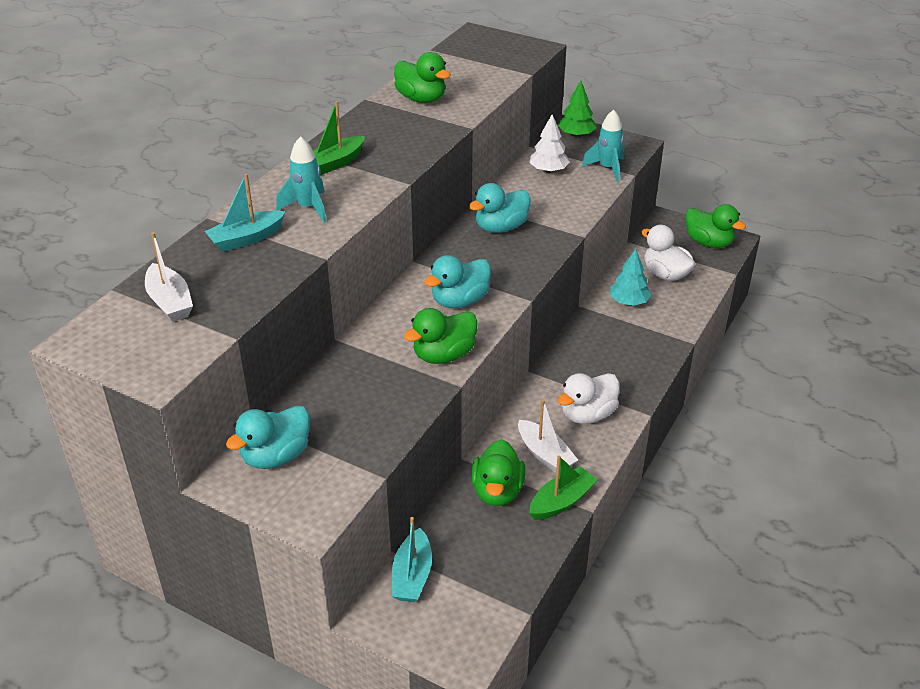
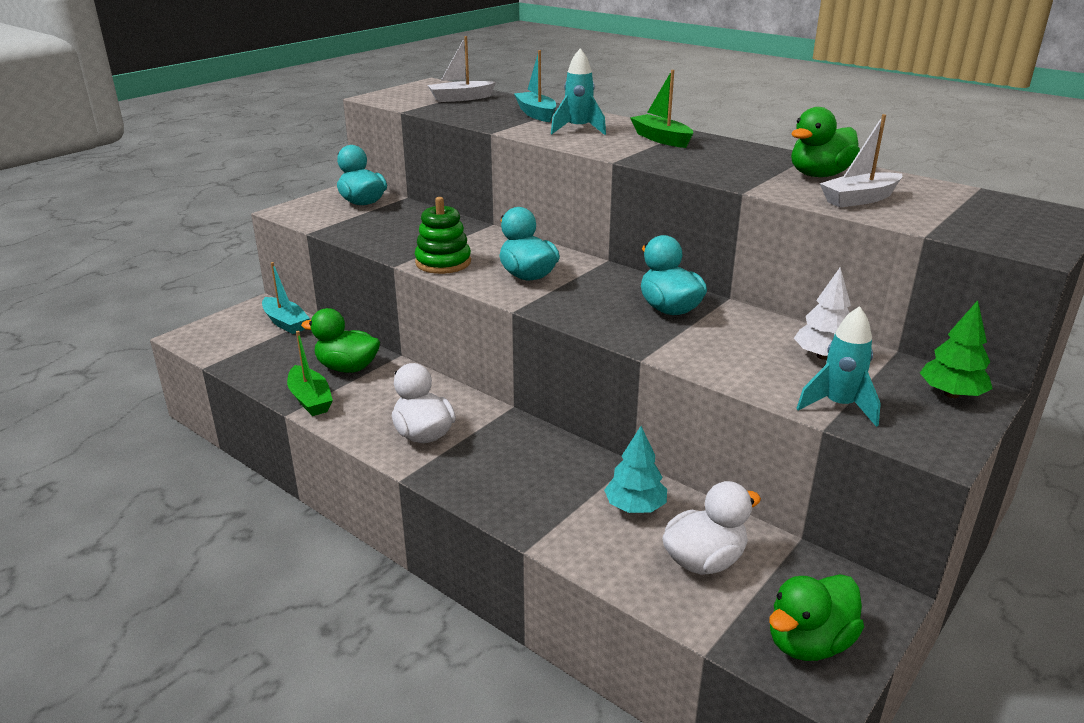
camera: 100 degrees right, 10 degrees down
(412, 575) = (285, 323): turquoise boat -> turquoise boat turned 150 degrees counterclockwise
(444, 355) = (443, 262): green duck -> green stacking toy
(545, 455) = (378, 399): white boat -> white boat (859, 199)

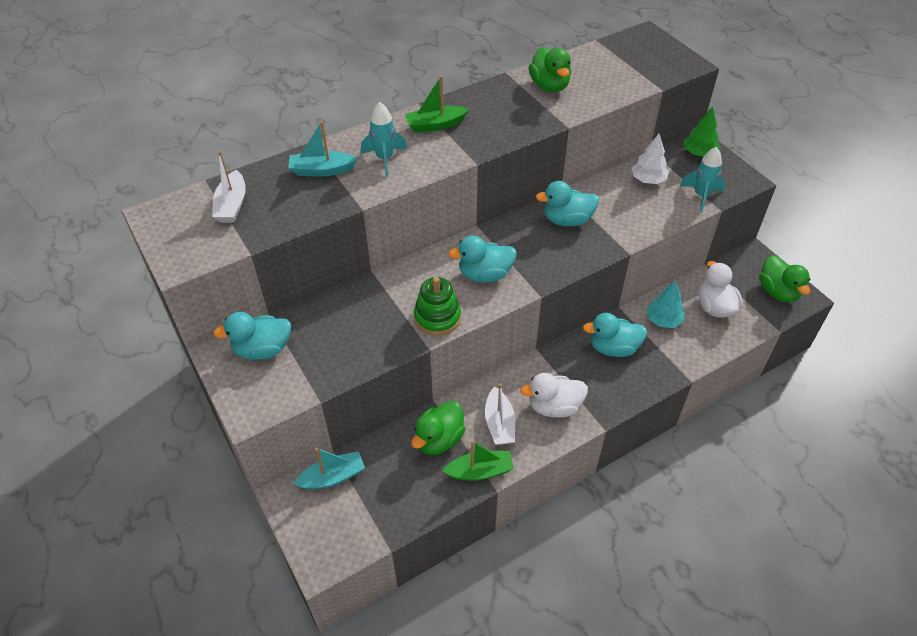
camera: 70 degrees left, 20 degrees up
(549, 467) = (613, 348): none -> turquoise duck
(859, 199) = (599, 88): white boat -> white boat (499, 423)

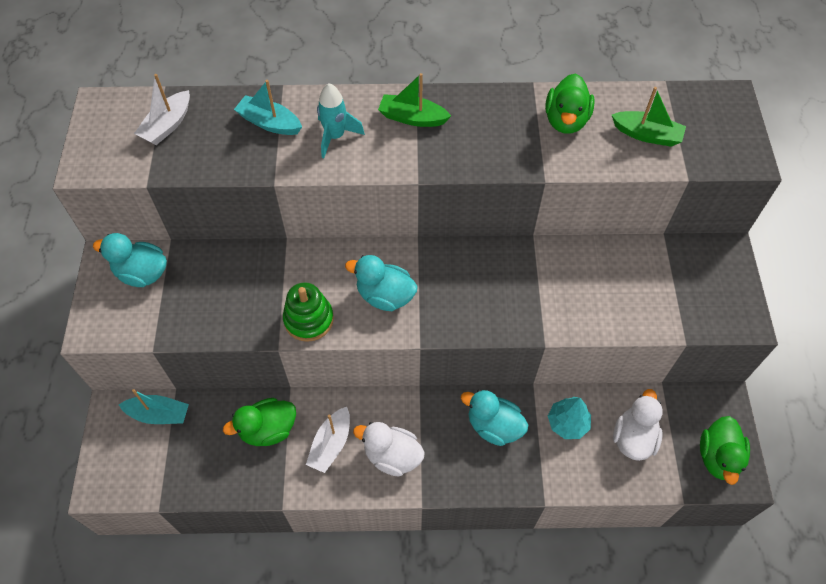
camera: 30 degrees right, 10 degrees up
(480, 471) = (281, 481): green boat -> green boat (647, 135)
(567, 220) = (510, 275): turquoise duck -> none
(648, 180) = (633, 268): white tree -> none
(699, 153) = (717, 262): green tree -> none
(701, 196) = (677, 316): turquoise rocket -> none

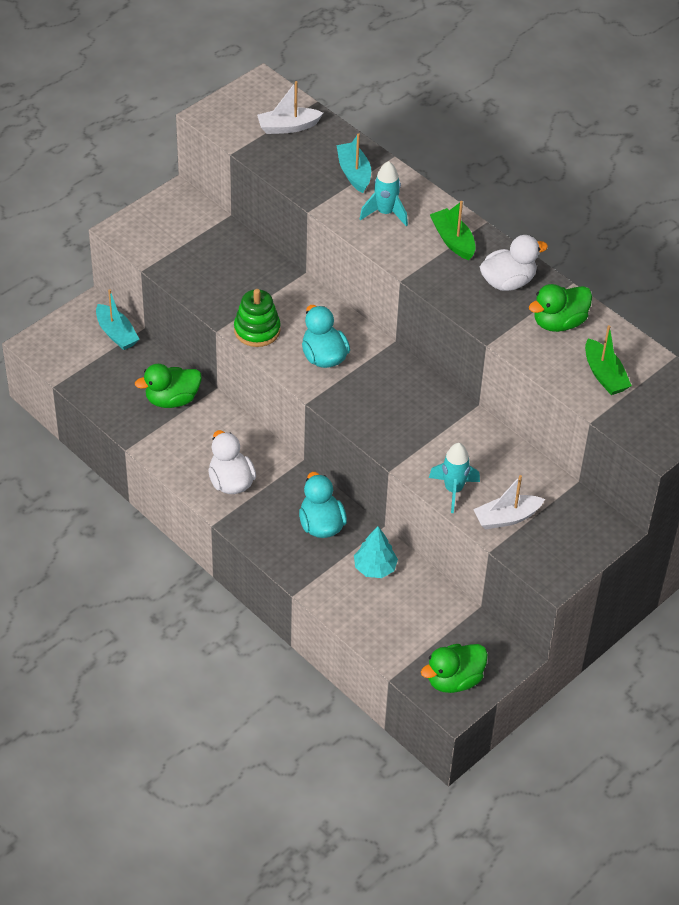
camera: 45 degrees right, 10 degrees down
(142, 273) = (189, 221): turquoise duck -> none
(268, 429) = (172, 399): green duck -> green duck turned 45 degrees counterclockwise
(331, 444) = (200, 442): white boat -> white boat (506, 518)
(603, 318) = (453, 490): none -> turquoise rocket
(633, 438) = (409, 616): white duck -> white duck (508, 282)

